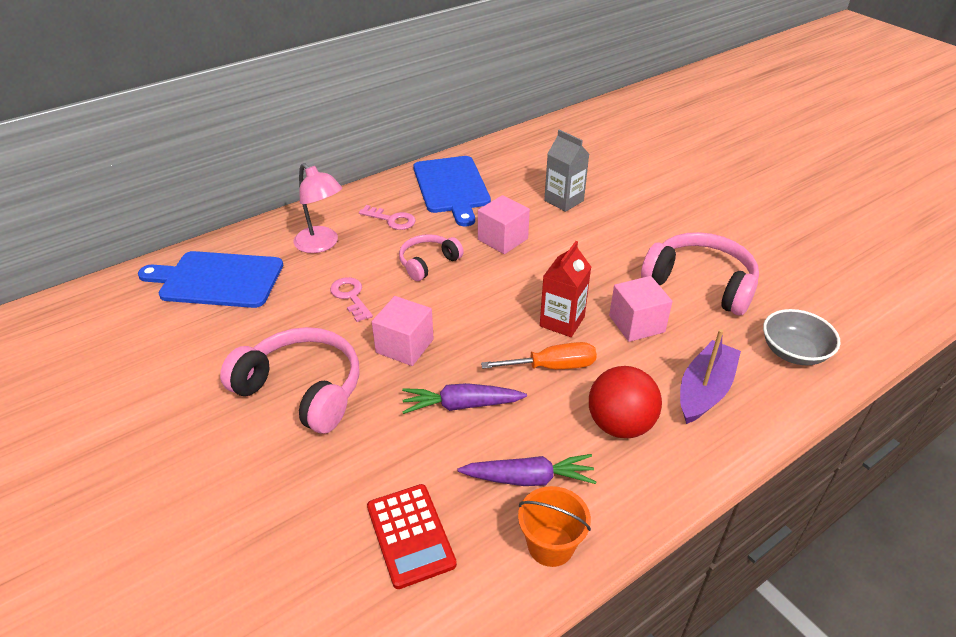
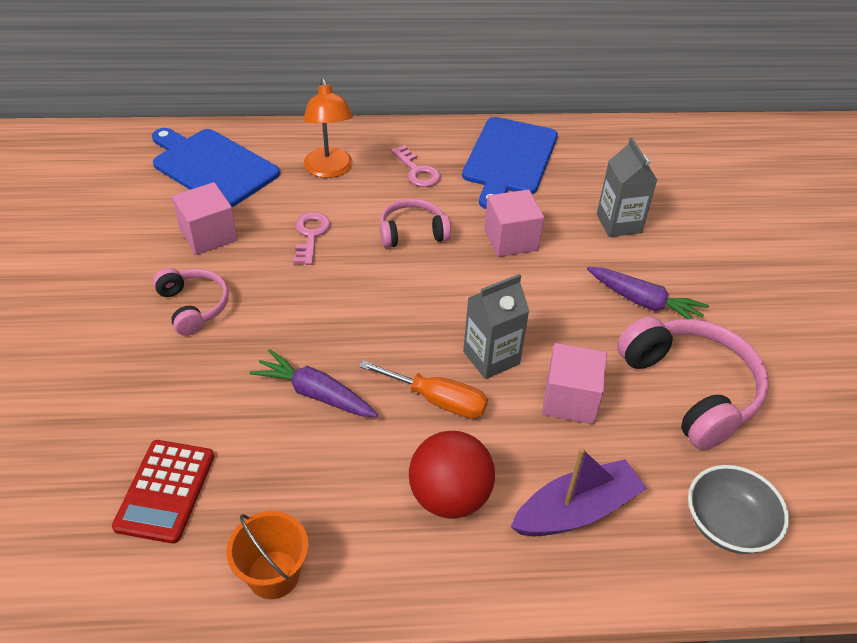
camera: 30 degrees right, 5 degrees up
(302, 389) = (193, 306): pink headphones -> pink headphones, size x0.58
(322, 244) = (329, 170): pink lamp -> orange lamp
(404, 346) = (316, 308): pink cube -> pink cube (208, 235)
(529, 478) = (312, 499): purple carrot -> purple carrot (644, 302)
(562, 321) = (491, 357): red carton -> grey carton

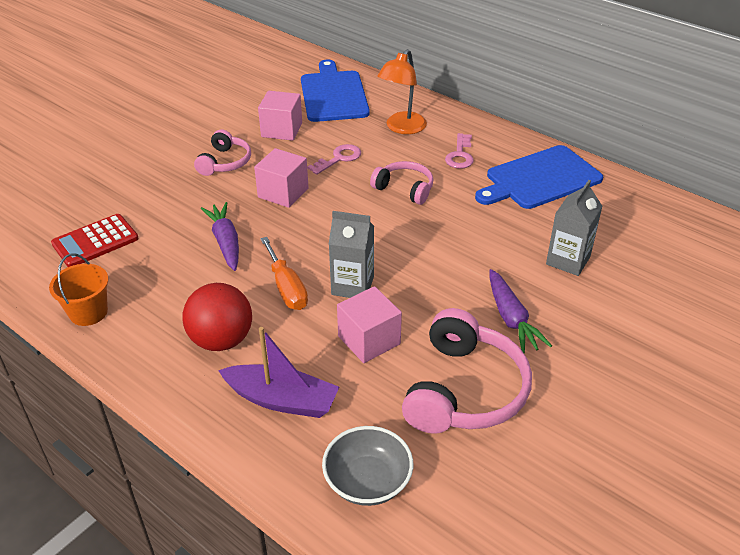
camera: 45 degrees right, 5 degrees down
(511, 239) = (467, 227): pink cube -> pink cube (283, 193)

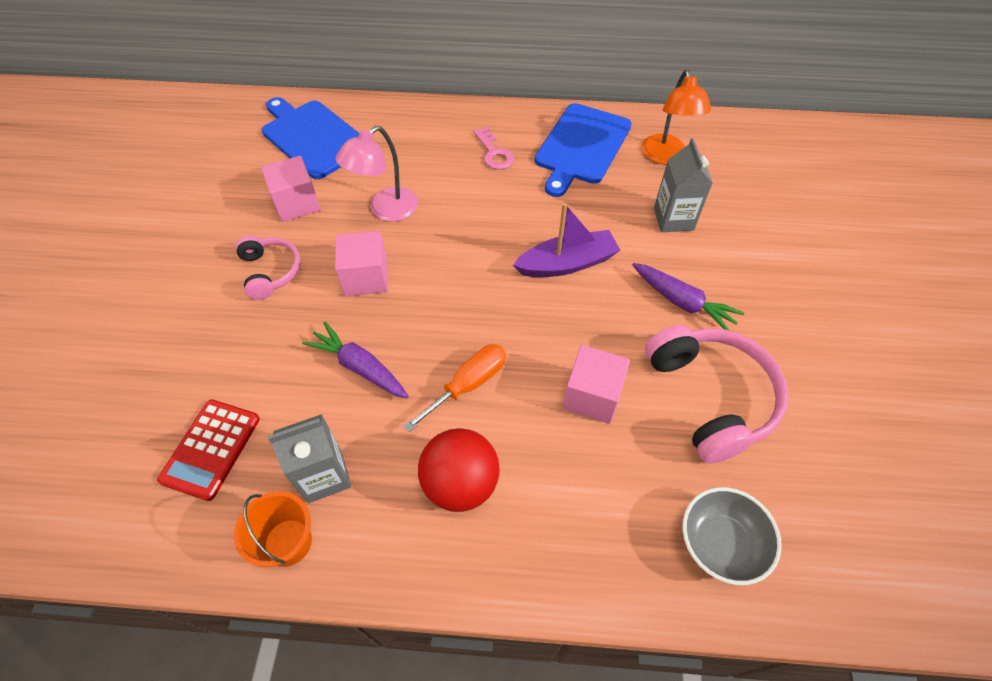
camera: 35 degrees left, 15 degrees up
(282, 400) = (576, 511): purple boat -> purple boat (567, 263)
(286, 288) = (468, 385): orange screwdriver -> orange screwdriver turned 75 degrees counterclockwise
(338, 159) = (386, 210): pink key -> pink lamp
(352, 286) = (526, 346): grey carton -> grey carton (324, 475)
(402, 128) = (415, 147): orange lamp -> orange lamp (666, 156)
(404, 189) = (478, 214): pink headphones -> none

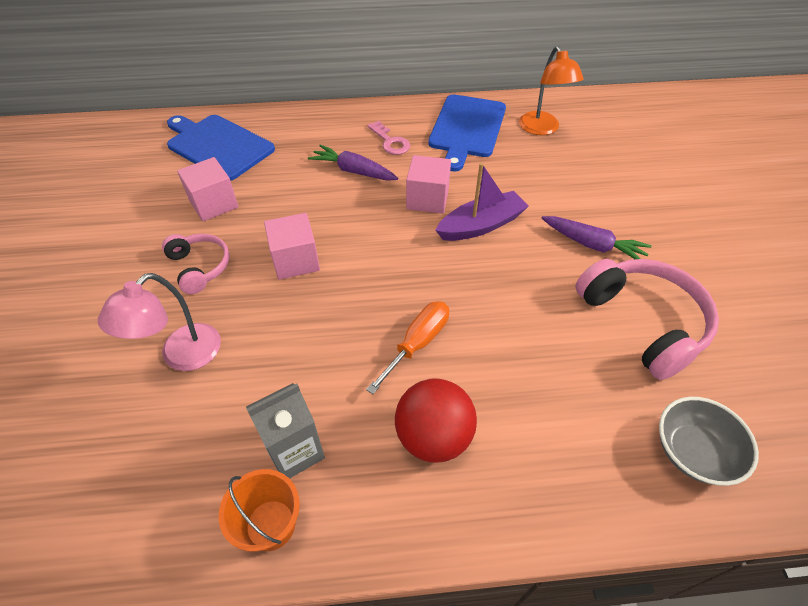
camera: 10 degrees left, 5 degrees down
(211, 449) = (170, 444): red calculator -> none
(359, 367) = (307, 342): purple carrot -> purple carrot (353, 171)
(386, 210) = (301, 200): pink lamp -> pink lamp (182, 356)
(592, 396) = (536, 337): pink cube -> pink cube (427, 199)
(673, 219) = (564, 178): grey carton -> none

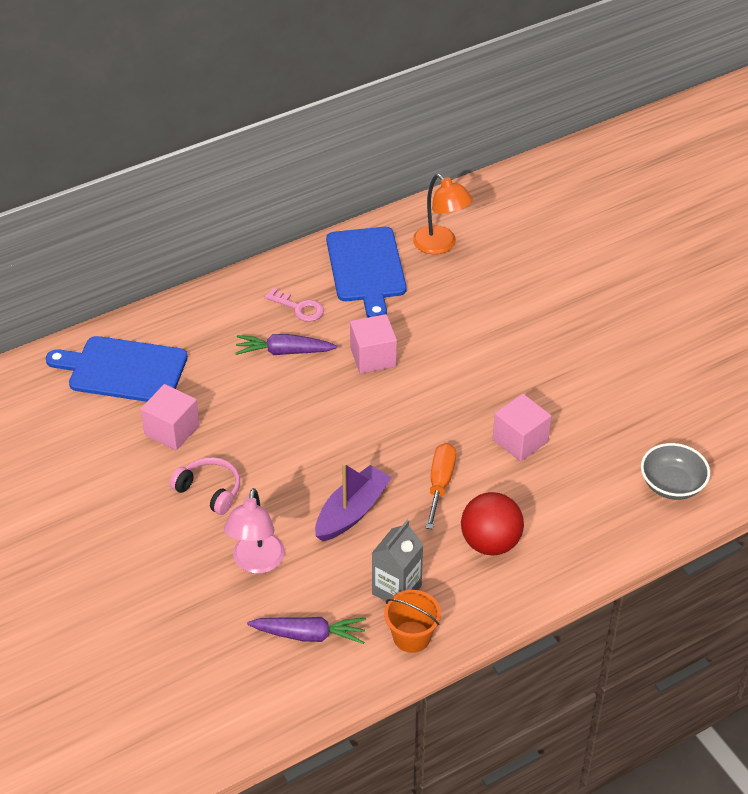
camera: 25 degrees left, 5 degrees down
(295, 260) = (292, 455): pink cube -> pink cube (520, 440)
(481, 225) = (436, 366): purple boat -> purple boat (352, 512)
(593, 245) = (539, 352): purple carrot -> purple carrot (309, 635)
(643, 322) = (605, 405): pink headphones -> none

